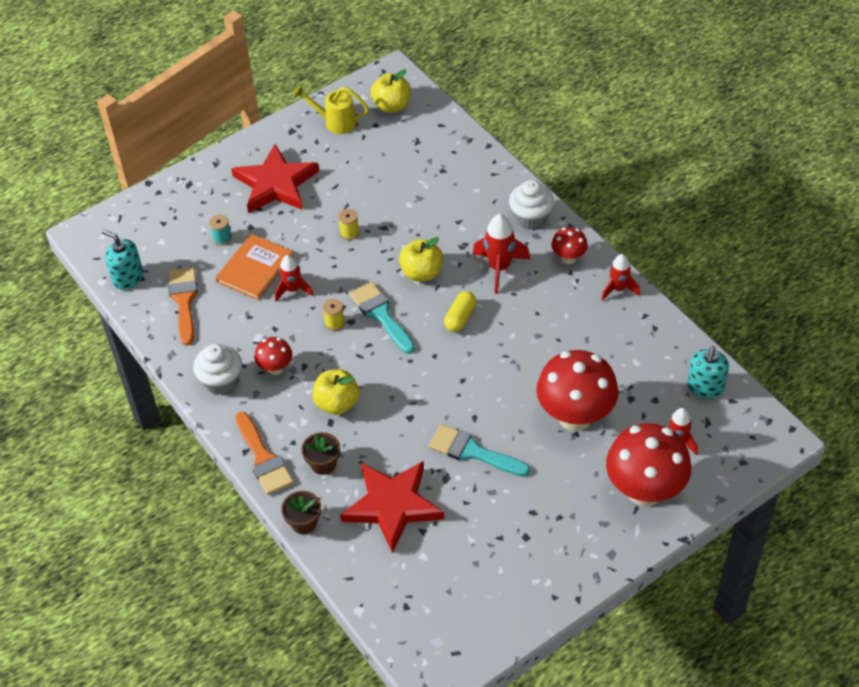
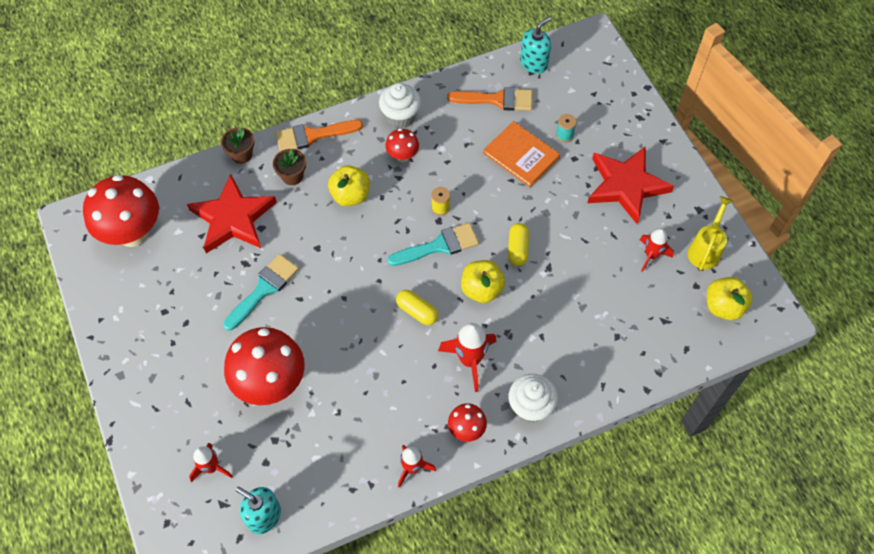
camera: 100 degrees right, 10 degrees up
(293, 290) = (488, 181): red rocket -> red rocket (651, 255)
(349, 233) = (548, 237): yellow spool -> none
(369, 253) = (517, 249): none -> yellow capsule
(644, 491) = (170, 421): red mushroom -> red mushroom (133, 233)

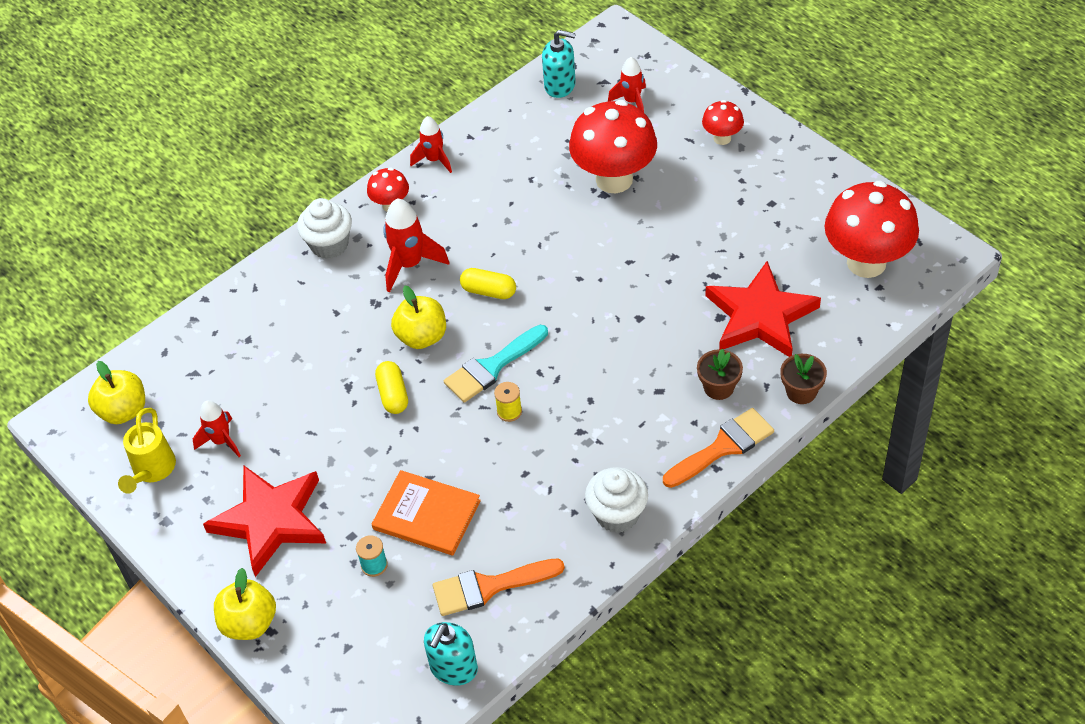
camera: 165 degrees right, 10 degrees down
(264, 289) = (675, 257): turquoise brush -> none
(350, 195) = (631, 388): yellow apple -> yellow apple (249, 623)
(402, 156) = (588, 460): red mushroom -> red mushroom (722, 138)

